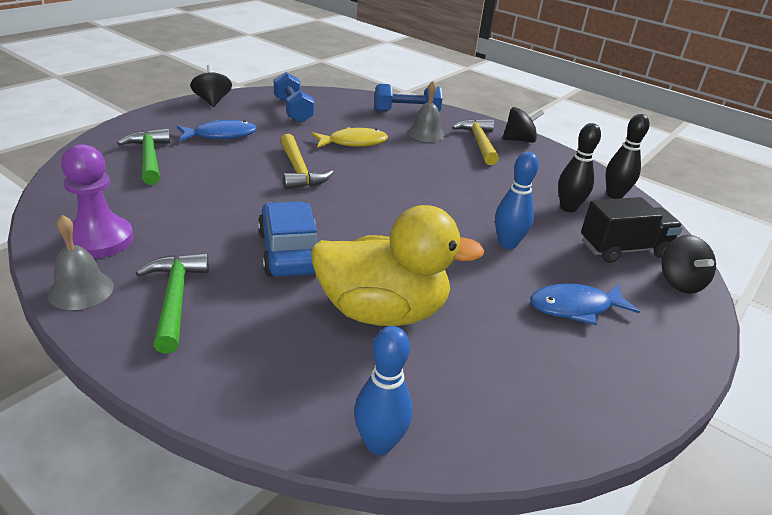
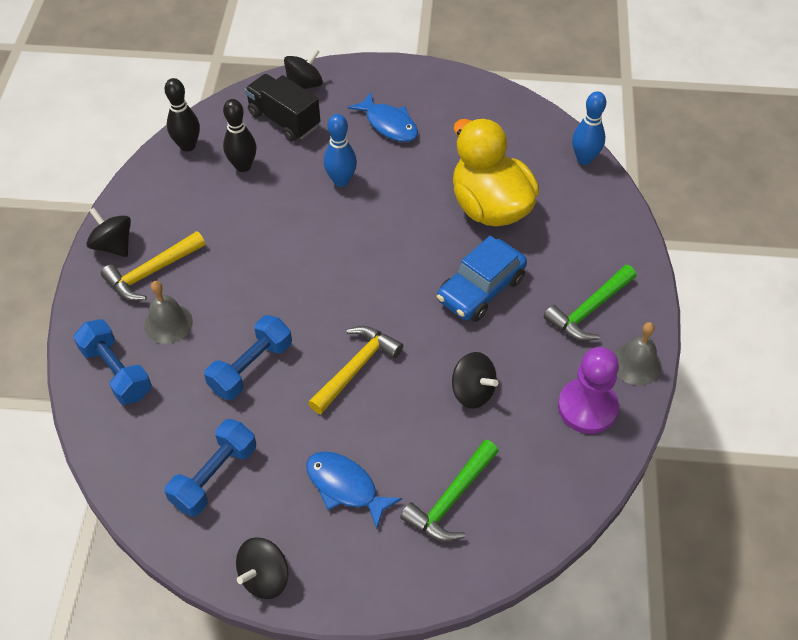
camera: 120 degrees left, 20 degrees up
(205, 201) = (472, 391): none -> black spinning top
(353, 142) = (251, 367): yellow fish -> blue dumbbell

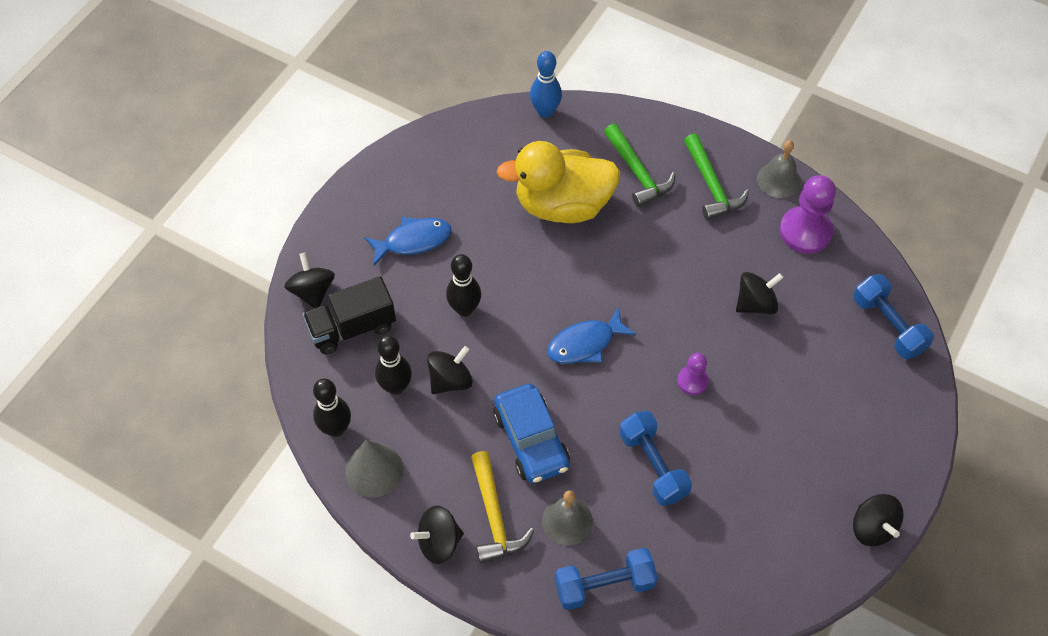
camera: 65 degrees left, 5 degrees up
(161, 182) = (374, 470): none -> grey cone
(214, 476) = (758, 535): blue dumbbell -> blue dumbbell (888, 325)
(267, 197) = (450, 380): none -> black spinning top
(341, 181) = (464, 309): blue bowling pin -> black bowling pin
(345, 487) = (810, 435): blue fish -> blue fish (585, 344)
(356, 368) = (692, 381): yellow hammer -> purple pawn
(451, 499) = (851, 362): green hammer -> green hammer (637, 172)
(481, 289) = (652, 252): blue car -> blue car (531, 440)

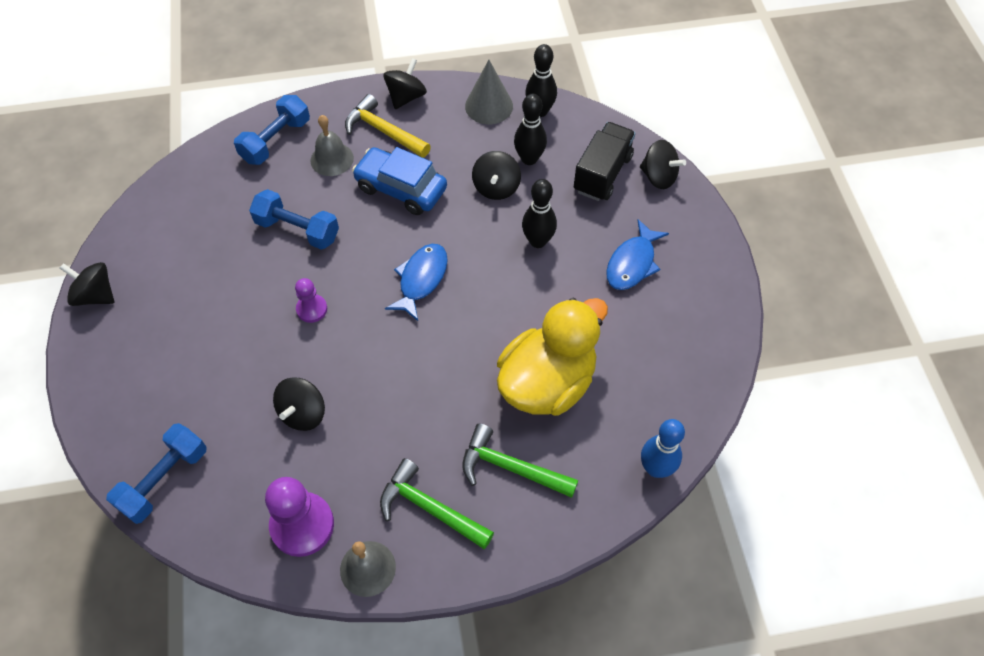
camera: 140 degrees right, 0 degrees up
(888, 325) = (164, 480): blue dumbbell -> blue dumbbell turned 75 degrees counterclockwise

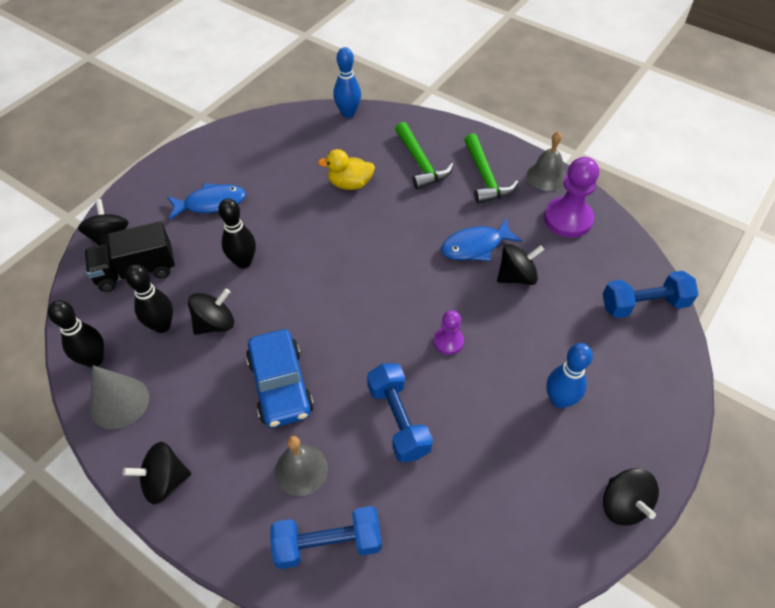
camera: 135 degrees left, 5 degrees down
(188, 332) = (559, 400): none -> blue bowling pin
(384, 131) = (227, 458): yellow hammer -> none
(421, 279) = (350, 300): blue fish -> blue fish (475, 246)
(547, 382) = (350, 184): yellow duck -> yellow duck, size x0.51

